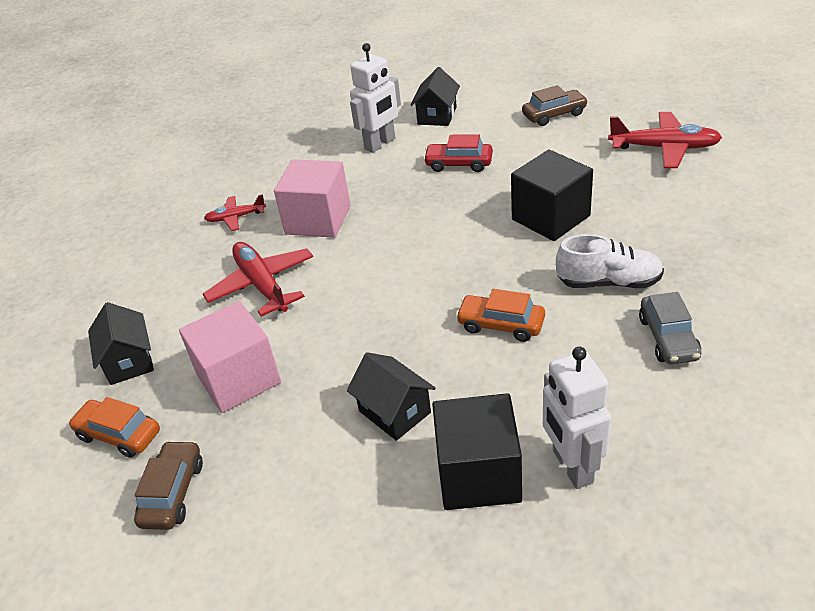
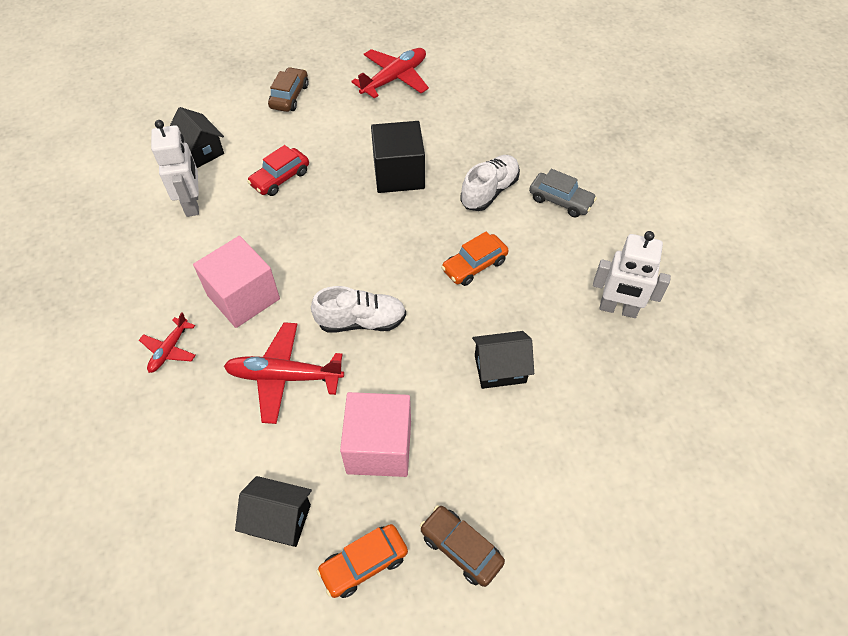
camera: 60 degrees left, 15 degrees up
(358, 293) = (361, 321): none -> white shoe
(478, 475) = (589, 357): black cube -> none

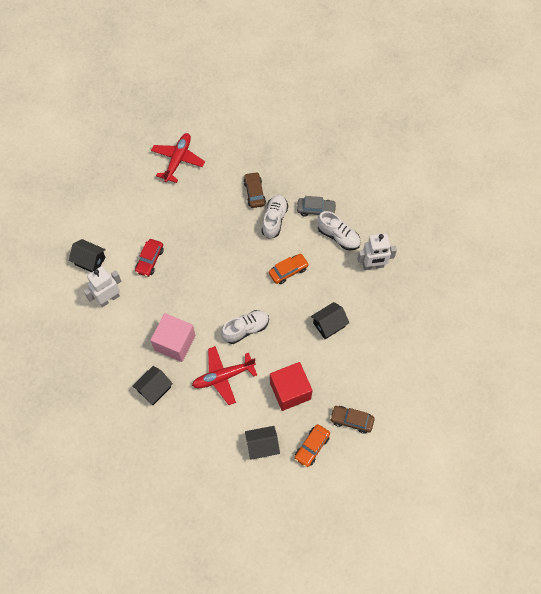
camera: 25 degrees left, 10 degrees up
(169, 350) = (154, 389): red plane -> black house
(192, 204) = (108, 298): white robot -> white robot turned 90 degrees counterclockwise
(289, 96) = (120, 199): brown car -> brown car (254, 193)
(379, 447) = (290, 391): pink cube -> red cube
(398, 174) = (217, 229): black cube -> none
(474, 265) = (288, 271): orange car -> orange car turned 150 degrees counterclockwise
(578, 247) = (338, 236): none -> white shoe

